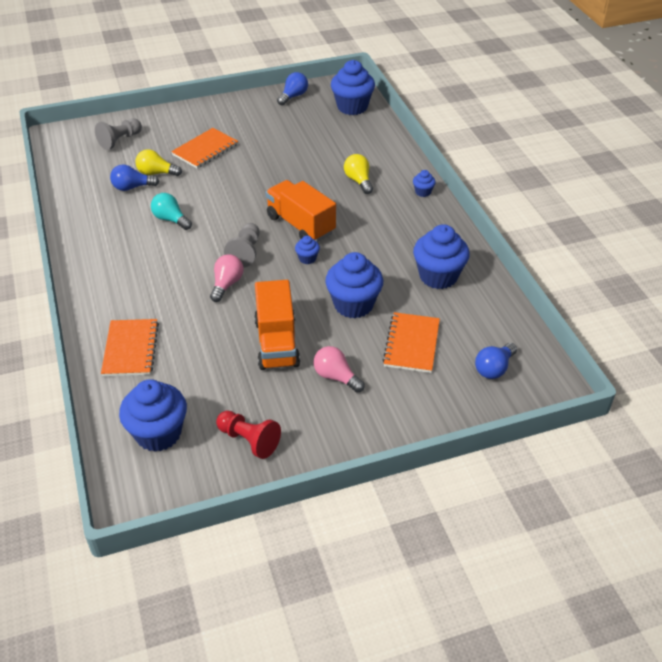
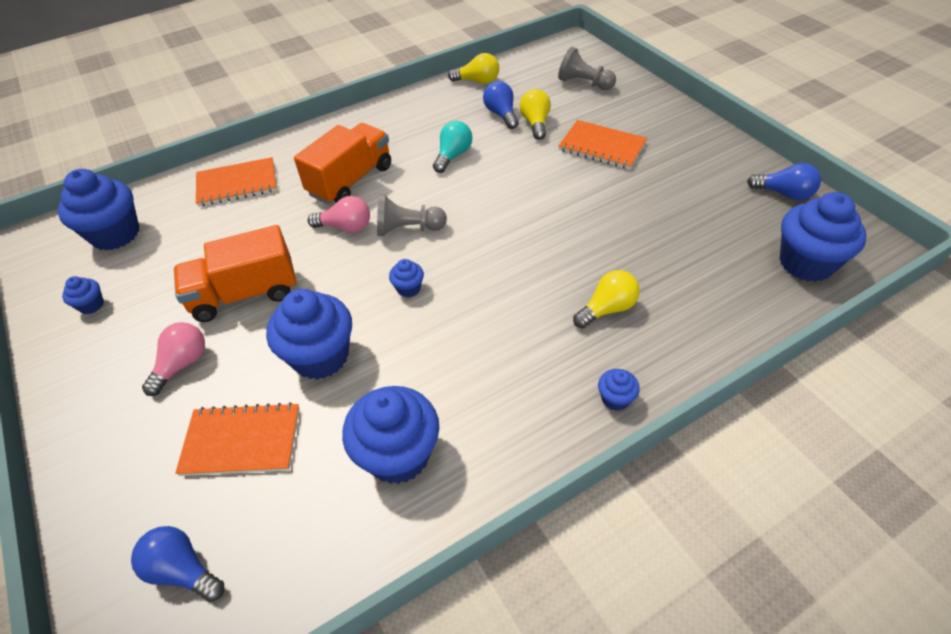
camera: 80 degrees right, 5 degrees up
(74, 192) = (478, 81): none -> yellow light bulb
(249, 440) = (91, 305): red pawn -> blue cupcake
(300, 225) = (478, 267): orange truck -> orange truck (351, 180)

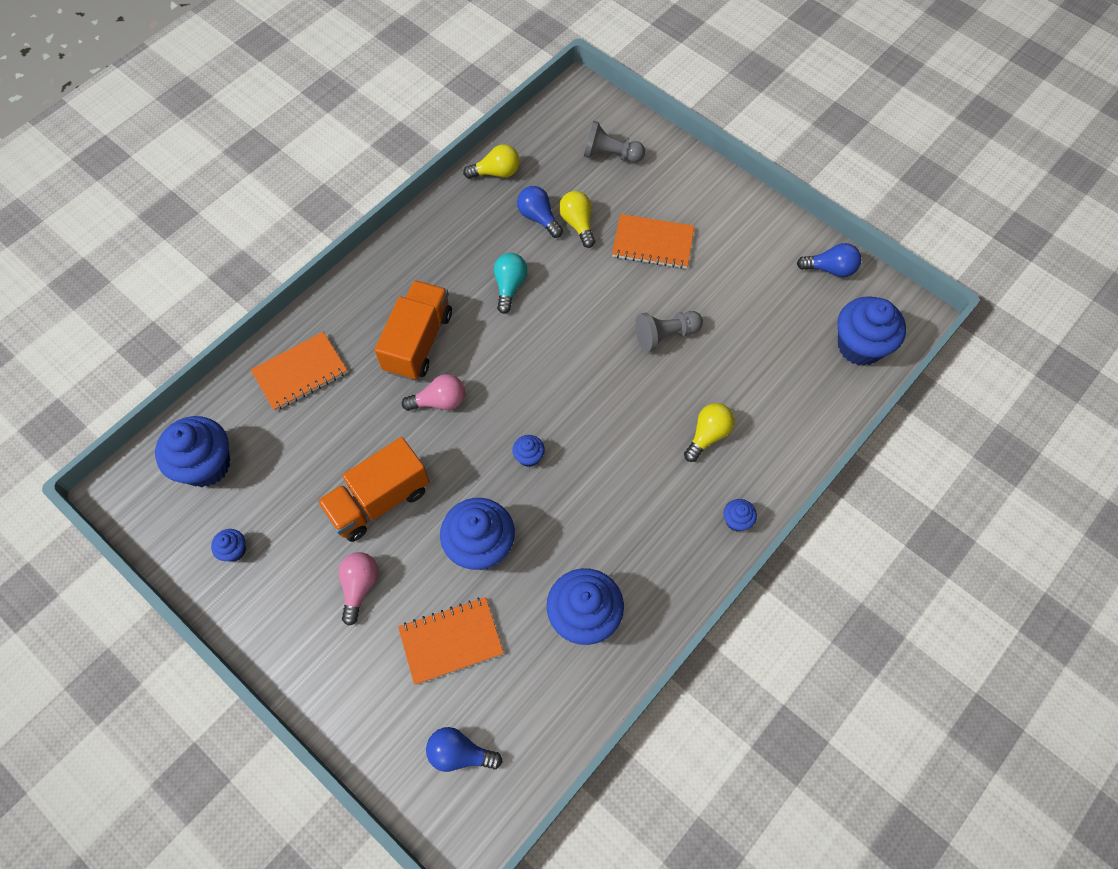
camera: 20 degrees left, 15 degrees up
(408, 229) = (501, 389): grey pawn -> grey pawn (665, 335)

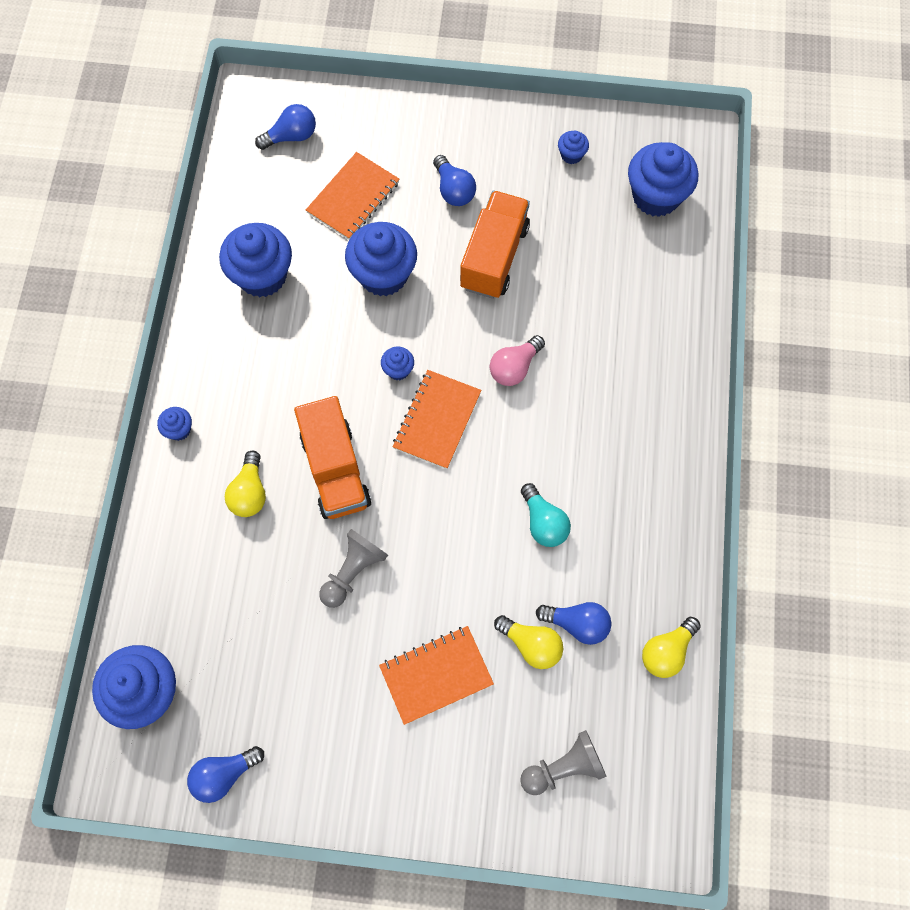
camera: 145 degrees right, 5 degrees up
(300, 373) = (656, 314): orange notebook -> orange notebook (437, 420)
(359, 586) = (453, 190): pink light bulb -> blue light bulb
(418, 342) = (581, 409): orange truck -> orange truck (335, 470)

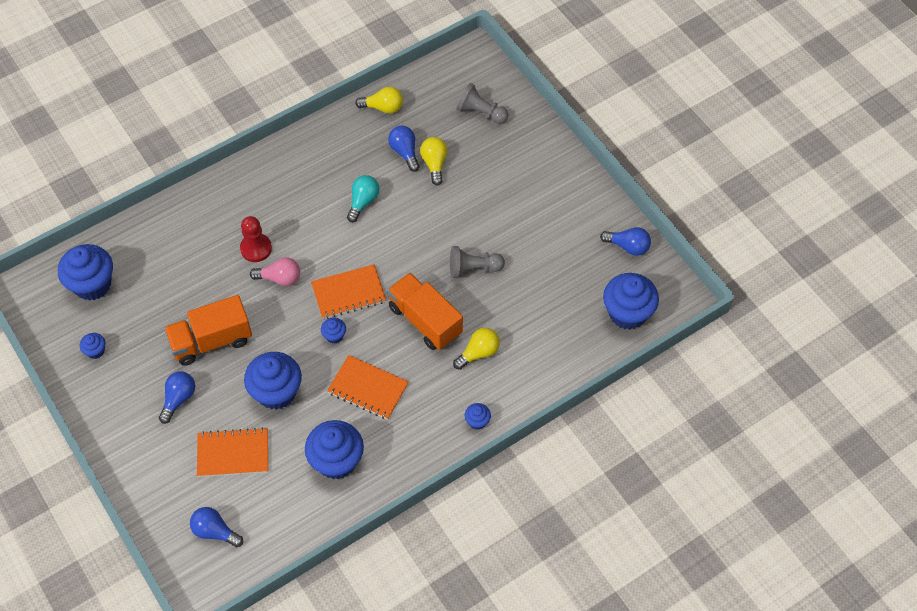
camera: 130 degrees left, 10 degrees down
(335, 470) = (425, 320): orange truck -> orange truck turned 75 degrees counterclockwise
(436, 675) = (490, 193): orange notebook -> orange notebook (368, 388)
(573, 370) = (256, 248): none -> red pawn

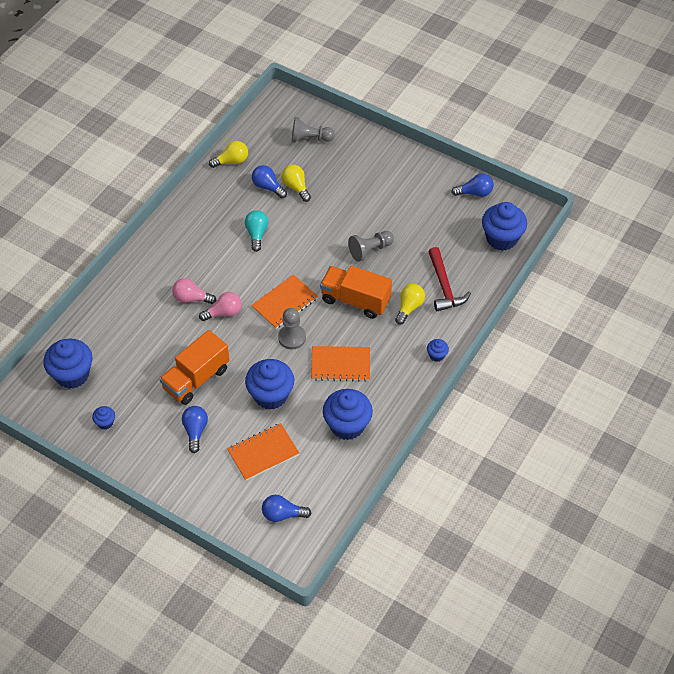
camera: 25 degrees left, 5 degrees down
(256, 248) = (191, 298): red pawn -> pink light bulb
(334, 336) = (292, 338): blue cupcake -> grey pawn
(531, 344) = (444, 286): none -> red hammer

